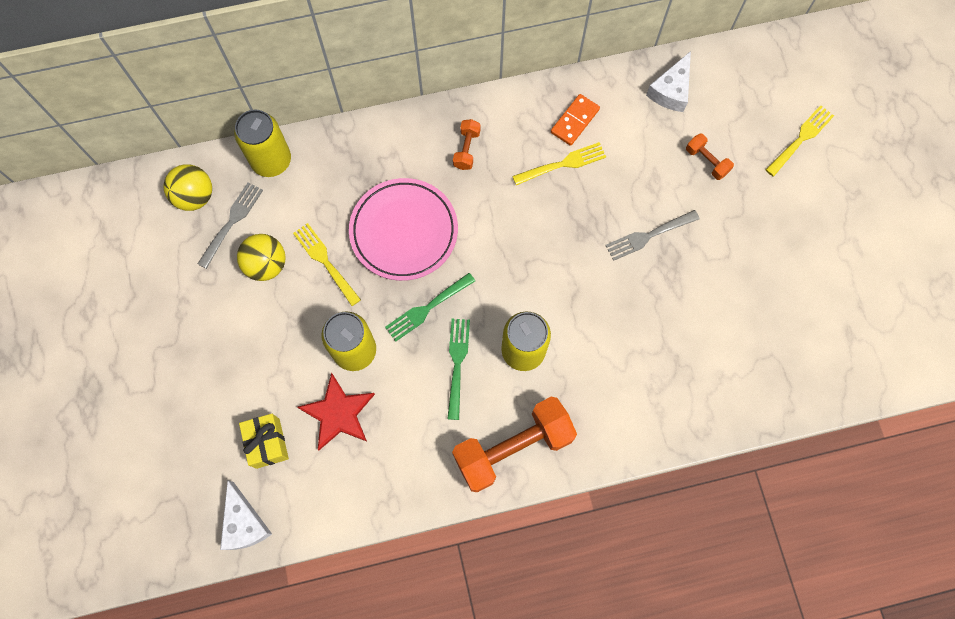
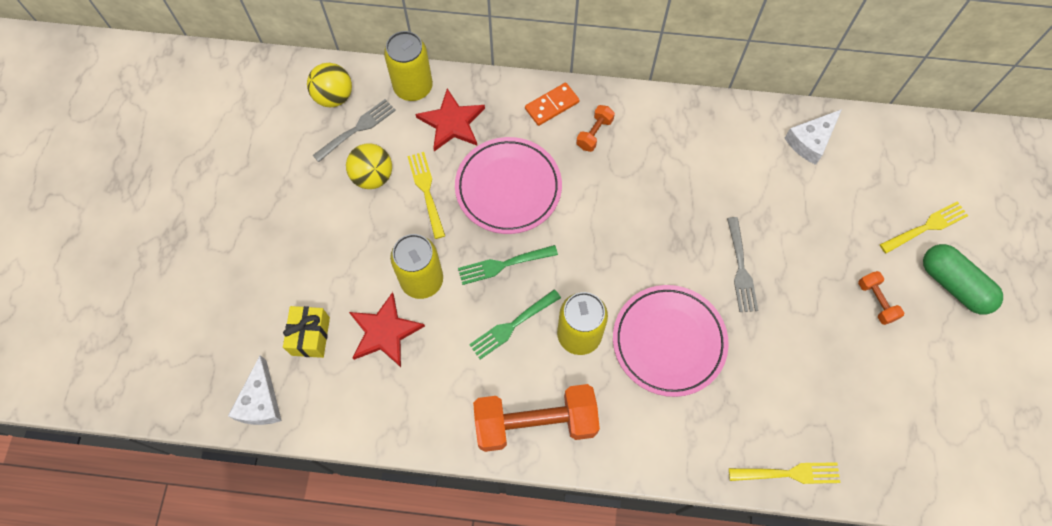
camera: 20 degrees right, 5 degrees down
(324, 184) = (452, 122): none -> red star
(457, 364) = (512, 325): green fork -> green fork turned 150 degrees counterclockwise
(563, 164) = (680, 175): yellow fork -> yellow fork (788, 473)
(574, 121) = (706, 140): orange domino -> orange domino (552, 105)
(607, 328) = (669, 342): none -> pink plate
(648, 235) = (740, 268): grey fork -> grey fork turned 90 degrees counterclockwise
(706, 161) = (823, 218): orange dumbbell -> orange dumbbell (876, 301)
(841, 185) = (953, 285): none -> green capsule

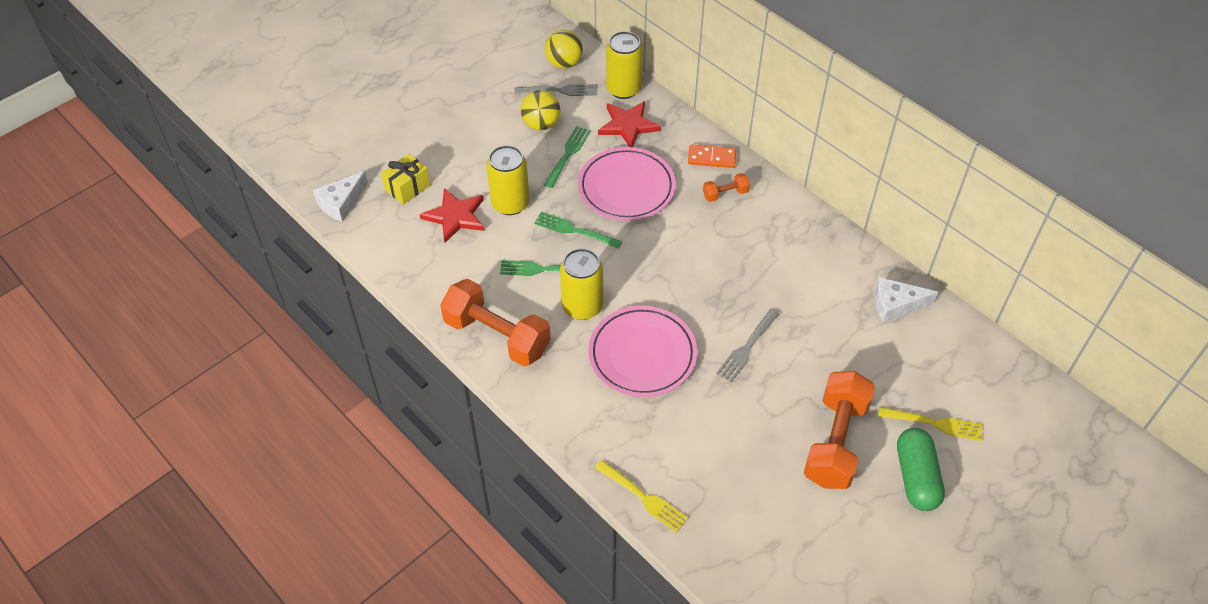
camera: 40 degrees right, 15 degrees down
(426, 191) = (568, 154): yellow fork -> green fork
(876, 301) = (835, 442): orange dumbbell -> orange dumbbell, size x2.22

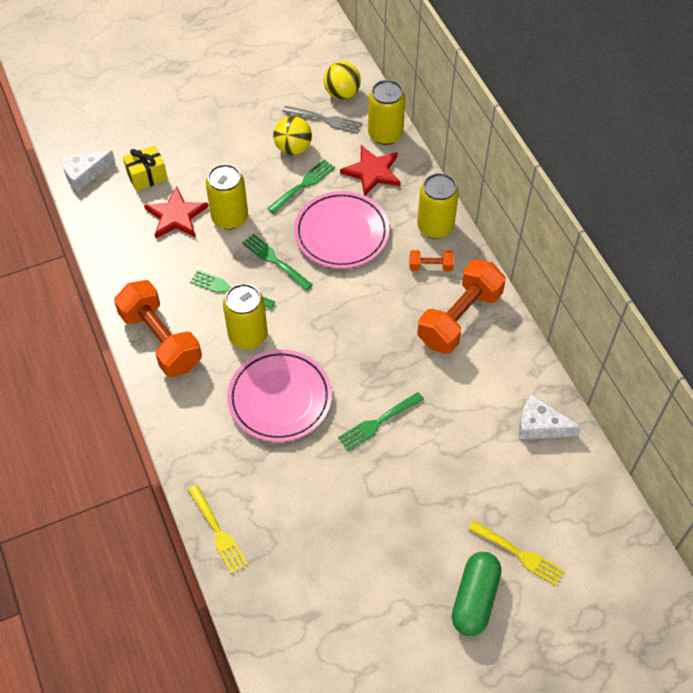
camera: 20 degrees right, 5 degrees up
(711, 158) = (435, 226): orange domino -> yellow can
(747, 347) = (378, 422): grey fork -> green fork
(835, 442) = (415, 539): orange dumbbell -> orange dumbbell (459, 318)

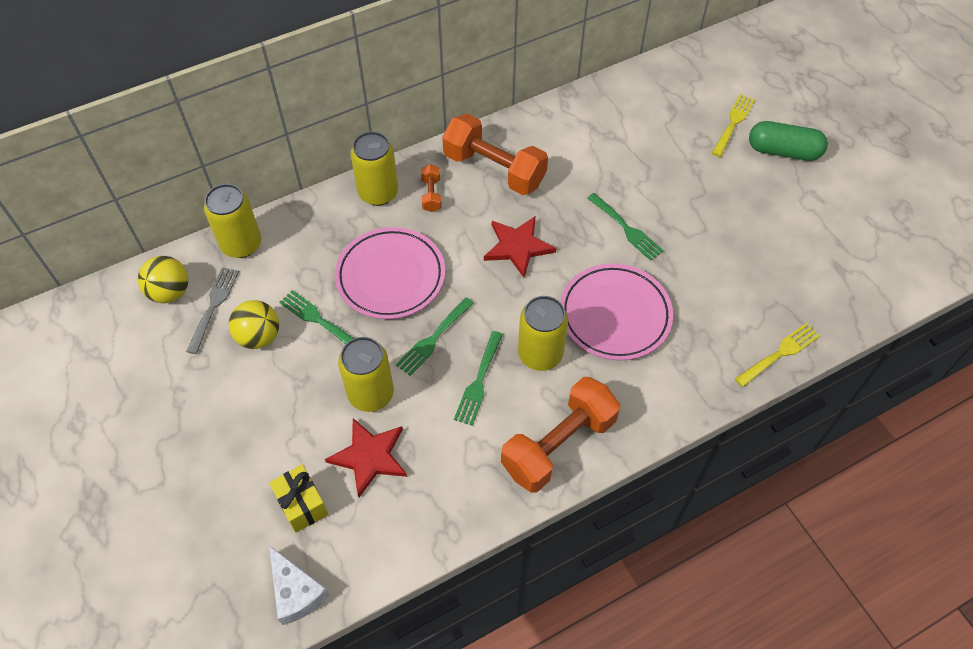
camera: 95 degrees left, 0 degrees up
(372, 172) = (299, 253): red star -> red star (518, 247)
(540, 425) = (604, 109): white cheese -> none

